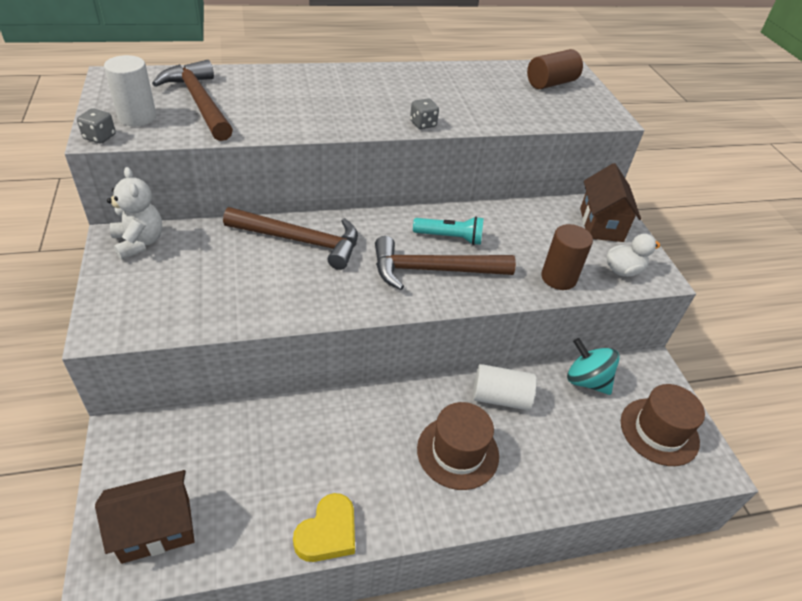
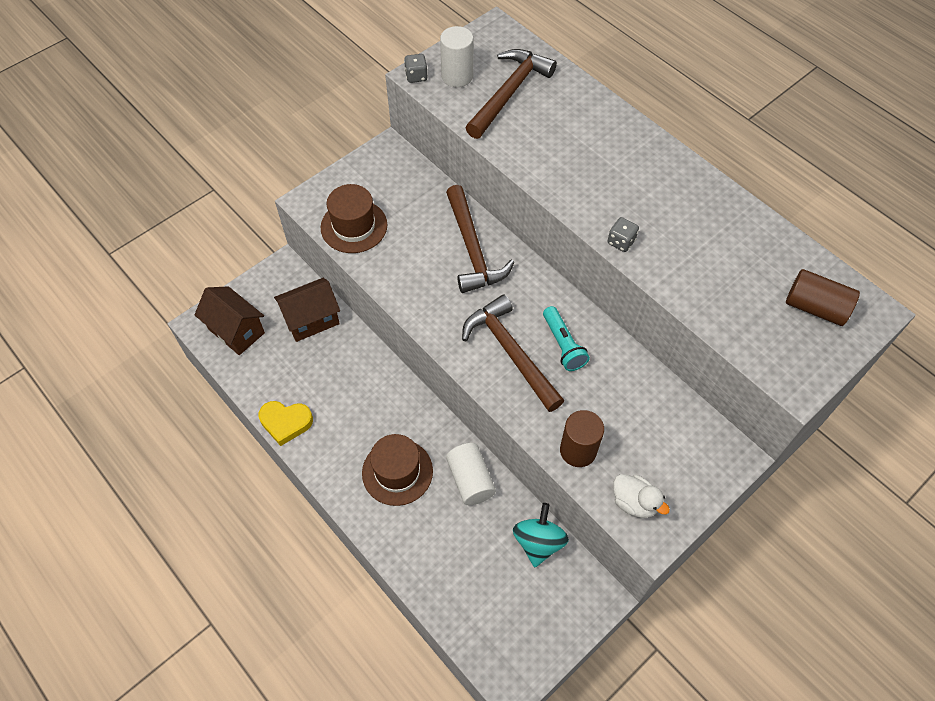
camera: 65 degrees right, 15 degrees up
(139, 242) = (394, 163): white teddy bear -> none
(601, 224) = (694, 460): brown house -> brown house (311, 320)
(659, 431) = (521, 623): brown hat -> brown hat (354, 226)

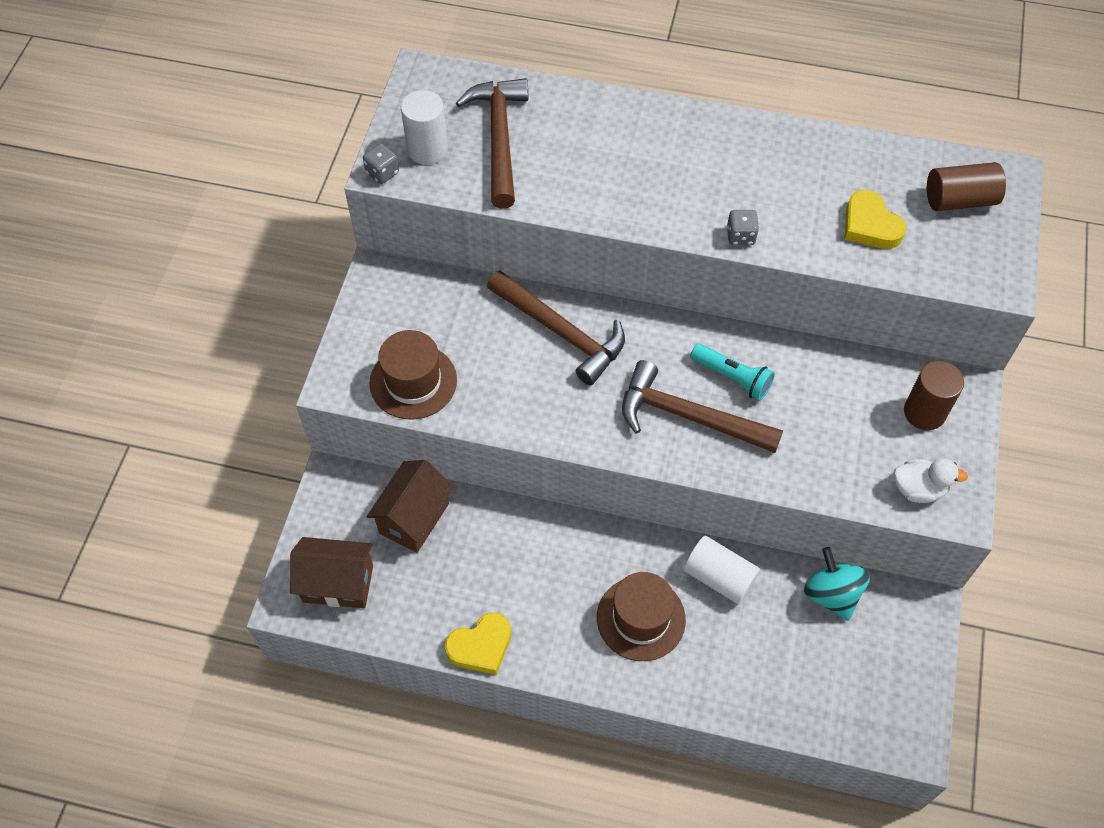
camera: 35 degrees left, 0 degrees up
(578, 450) = (830, 473): brown cylinder -> brown cylinder (924, 412)
(726, 287) = (870, 225): none -> yellow heart

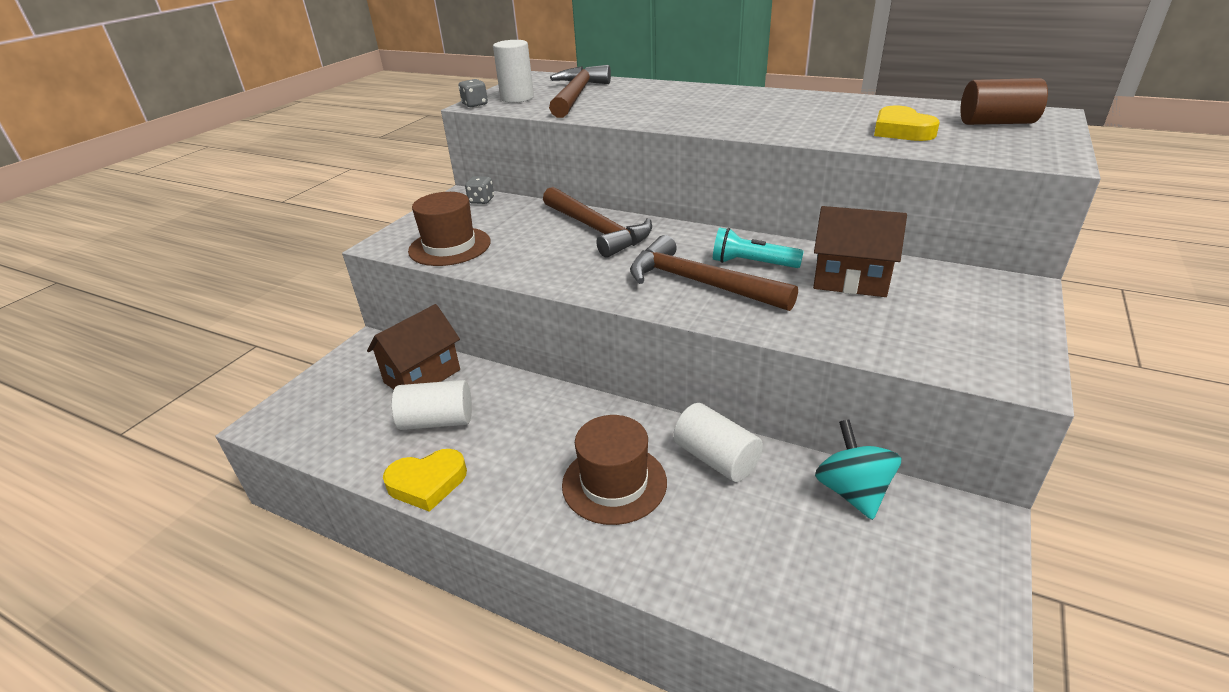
camera: 15 degrees right, 25 degrees down
(338, 583) = (321, 414): brown house -> brown house (850, 280)
(457, 574) = (437, 421): none -> white cylinder
(732, 377) = (752, 263): turquoise flashlight -> turquoise flashlight turned 150 degrees clockwise
(740, 236) = (768, 132): grey dice -> grey dice (481, 201)
(918, 489) = (963, 354): white duck -> none
(924, 412) = (967, 299): brown cylinder -> none

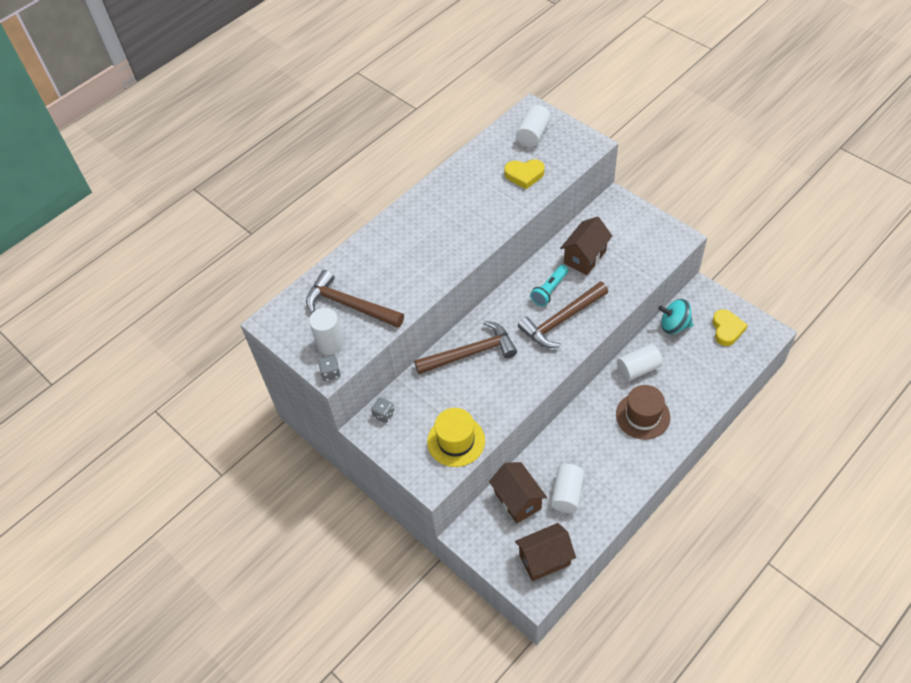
camera: 70 degrees left, 20 degrees up
(322, 420) = (544, 559): none -> brown house
(427, 483) = (618, 501): yellow heart -> yellow heart (727, 329)
(449, 246) = (456, 441): brown hat -> yellow hat
(996, 123) = (533, 134): brown cylinder -> white cylinder

